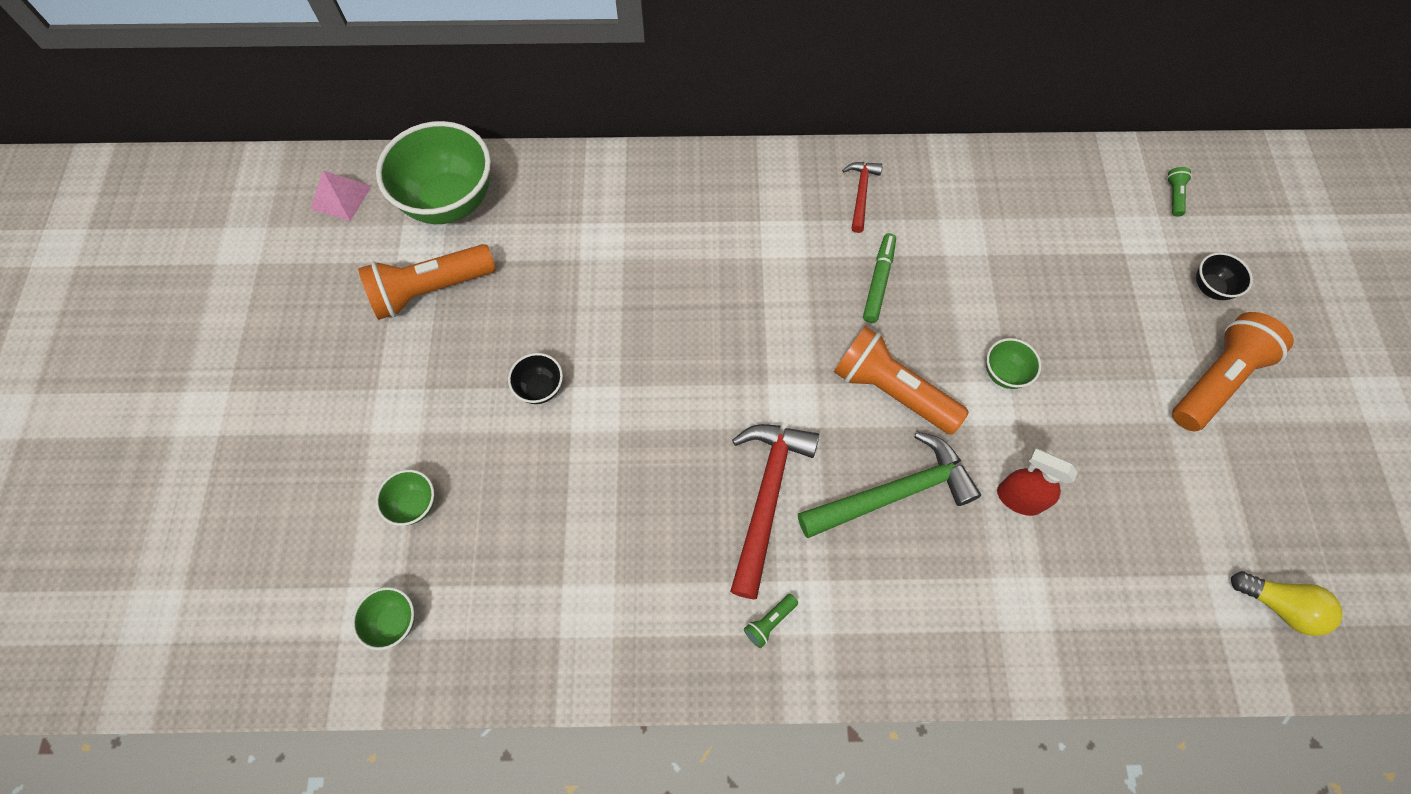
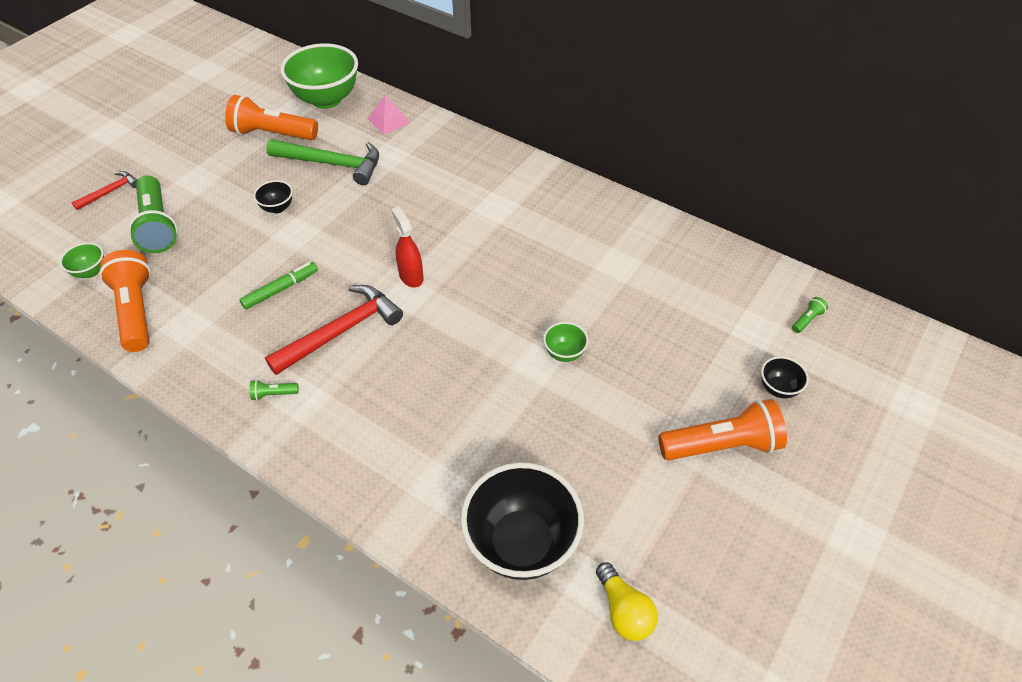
camera: 35 degrees right, 15 degrees down
(341, 197) = (274, 72): pink pyramid -> pink pyramid (389, 120)
(414, 505) = (157, 225): green bowl -> green flashlight
(861, 194) = (572, 208): red hammer -> red hammer (110, 192)
(878, 281) = (533, 259): green marker -> green marker (281, 289)
(891, 391) = (478, 320): orange flashlight -> orange flashlight (136, 311)
(894, 493) = (420, 375): green hammer -> green hammer (332, 164)
(1018, 498) = (498, 427): red spray bottle -> red spray bottle (411, 276)
(1145, 605) = (521, 543): none -> black bowl

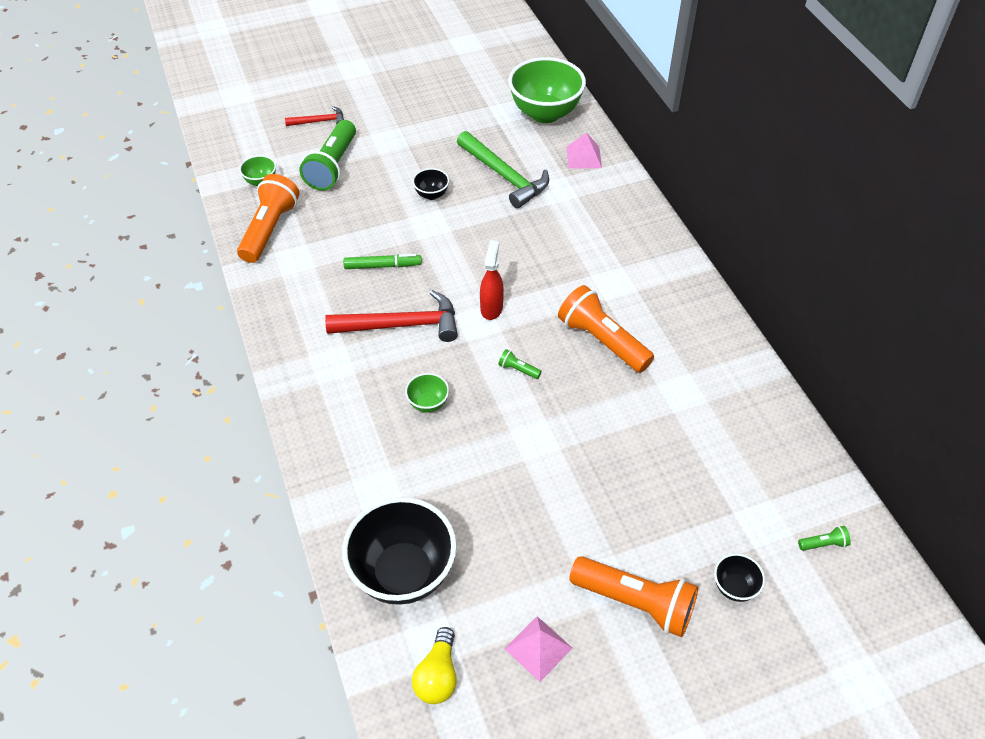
camera: 35 degrees right, 0 degrees up
(272, 134) = (476, 126): orange flashlight -> orange flashlight (602, 341)
(273, 394) = (315, 348): green flashlight -> green flashlight (518, 369)
(564, 353) = (565, 444): green bowl -> green bowl (428, 403)
(682, 531) = (538, 648): none -> pink pyramid

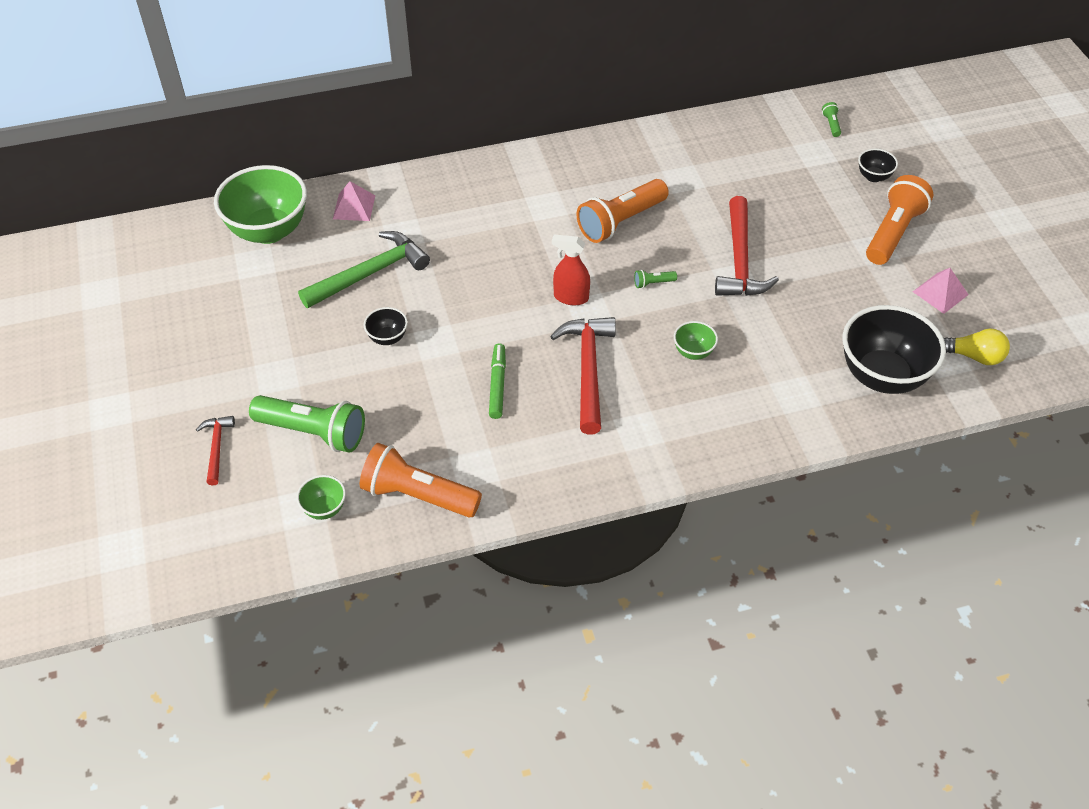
camera: 85 degrees left, 0 degrees up
(518, 369) = (653, 283): green flashlight -> green flashlight turned 45 degrees clockwise
(562, 443) = (739, 260): none -> red hammer

